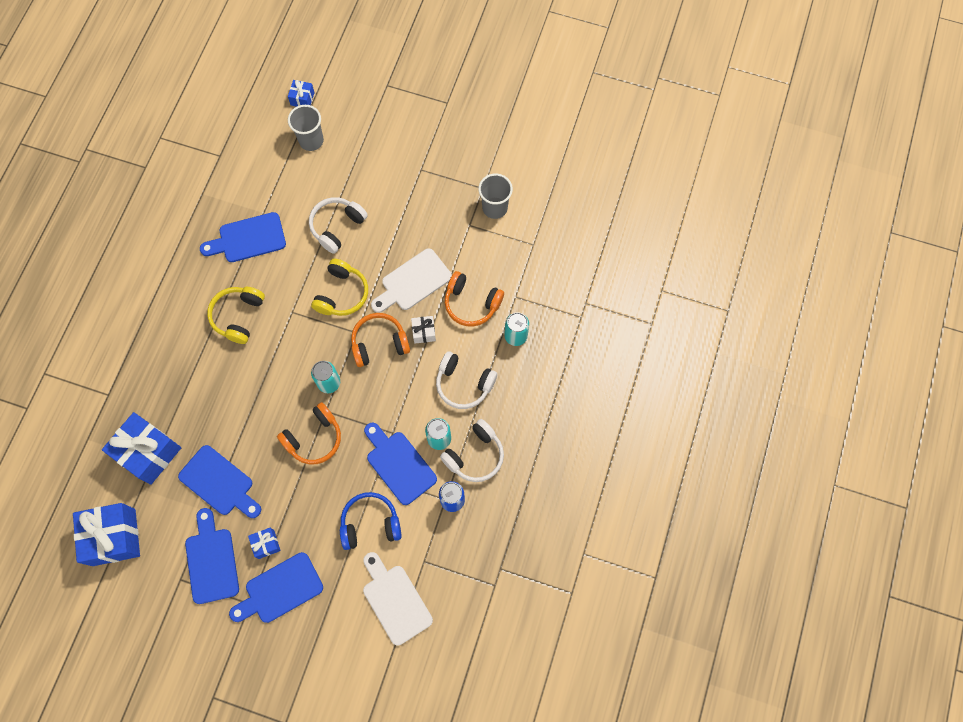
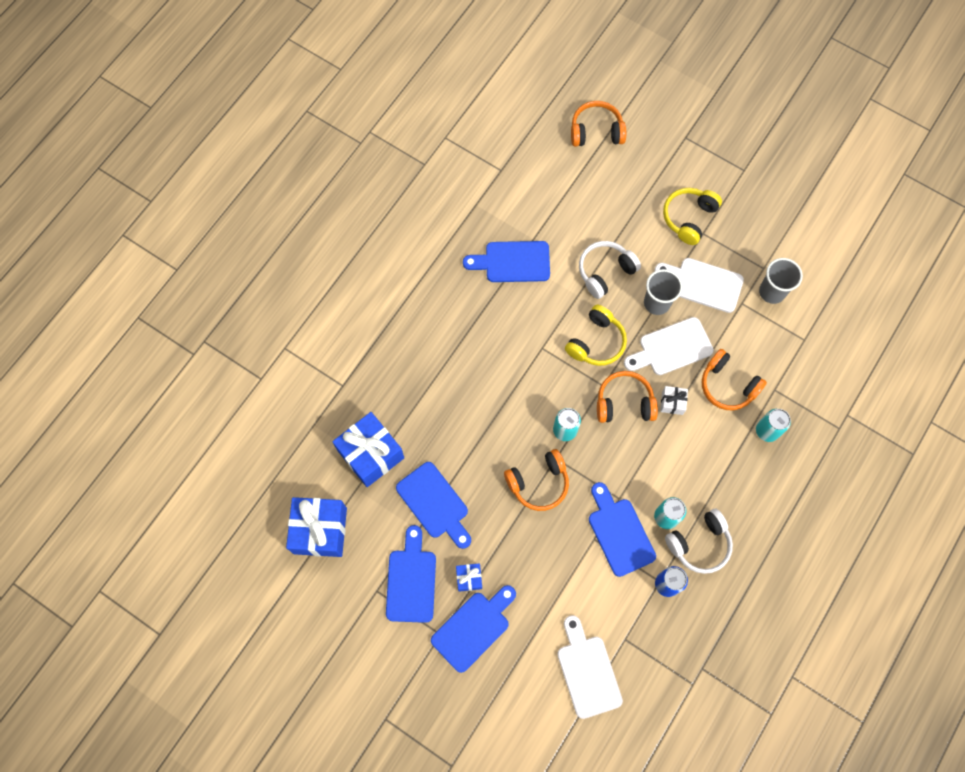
camera: 15 degrees right, 0 degrees up
(238, 316) = (487, 339): yellow headphones -> yellow headphones (688, 218)
(280, 589) = (473, 628): blue cutting board -> blue cutting board turned 150 degrees clockwise
(302, 99) = (596, 131): blue gift -> orange headphones
(311, 140) = (596, 177): grey cup -> grey cup (656, 303)
(370, 524) = (578, 586): blue headphones -> none
(430, 216) = (703, 284): none -> white cutting board
(464, 384) = (703, 467): white headphones -> none

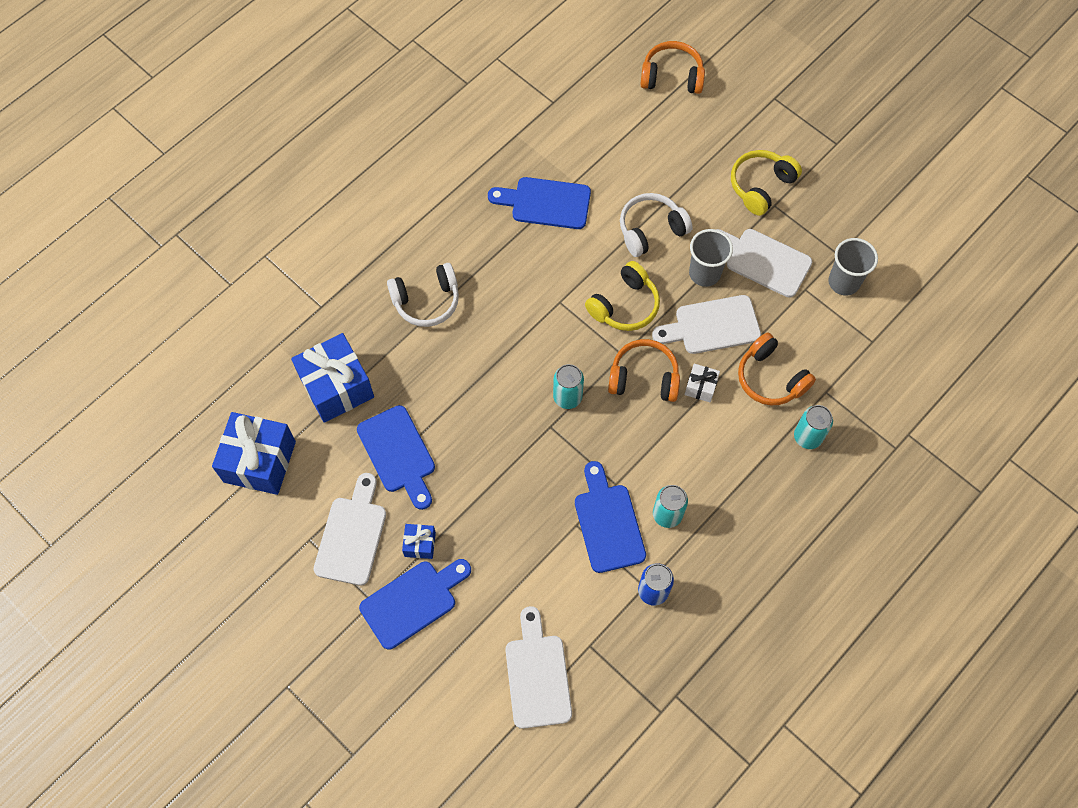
camera: 10 degrees right, 5 degrees down
(411, 581) = (352, 535): blue cutting board -> white cutting board
(538, 483) = (524, 451): orange headphones -> none
(699, 544) = (701, 552): white headphones -> white headphones (426, 301)

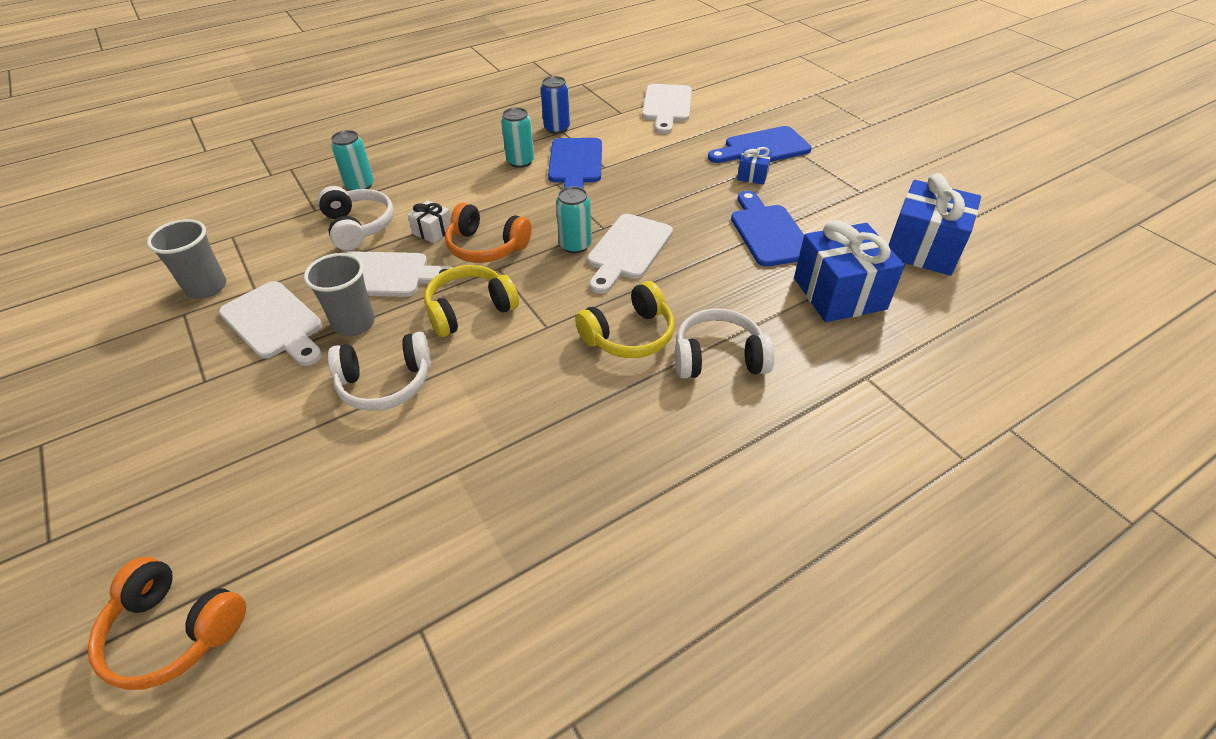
camera: 165 degrees left, 20 degrees down
(352, 535) = (818, 188): white cutting board -> white cutting board (627, 250)
(546, 203) = (512, 448): blue cutting board -> none
(761, 186) = (198, 408): yellow headphones -> yellow headphones (629, 335)
(770, 378) = (358, 227): orange headphones -> white headphones

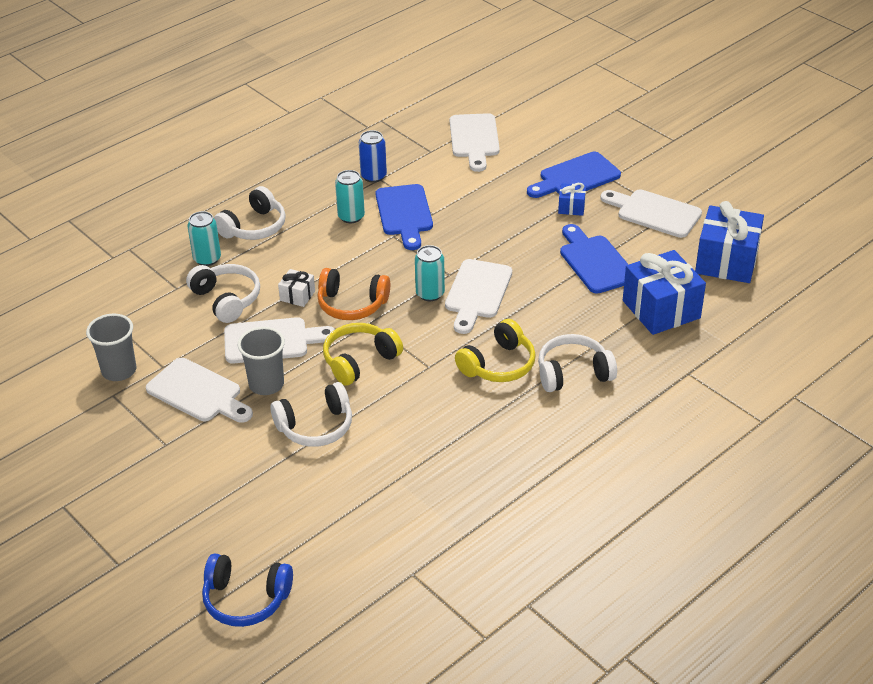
camera: 10 degrees left, 5 degrees down
(174, 631) = (246, 599): orange headphones -> blue headphones
(420, 161) = (254, 227): none -> white headphones
(843, 189) = (654, 212): none -> white cutting board

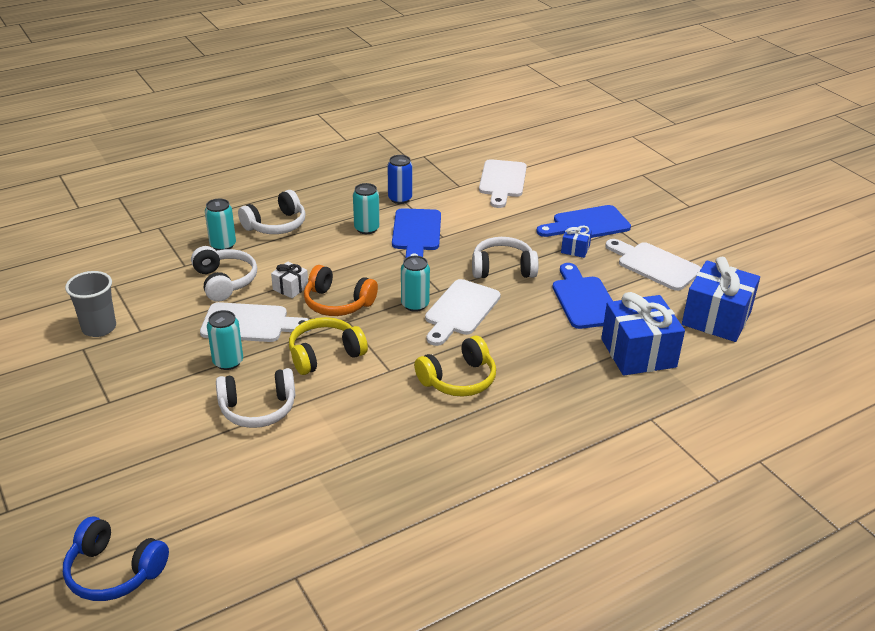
camera: 10 degrees right, 5 degrees down
(198, 393) = (161, 359): white cutting board -> none
(266, 384) = (228, 362): grey cup -> turquoise can
(573, 373) = (531, 399): white headphones -> white headphones (503, 269)

